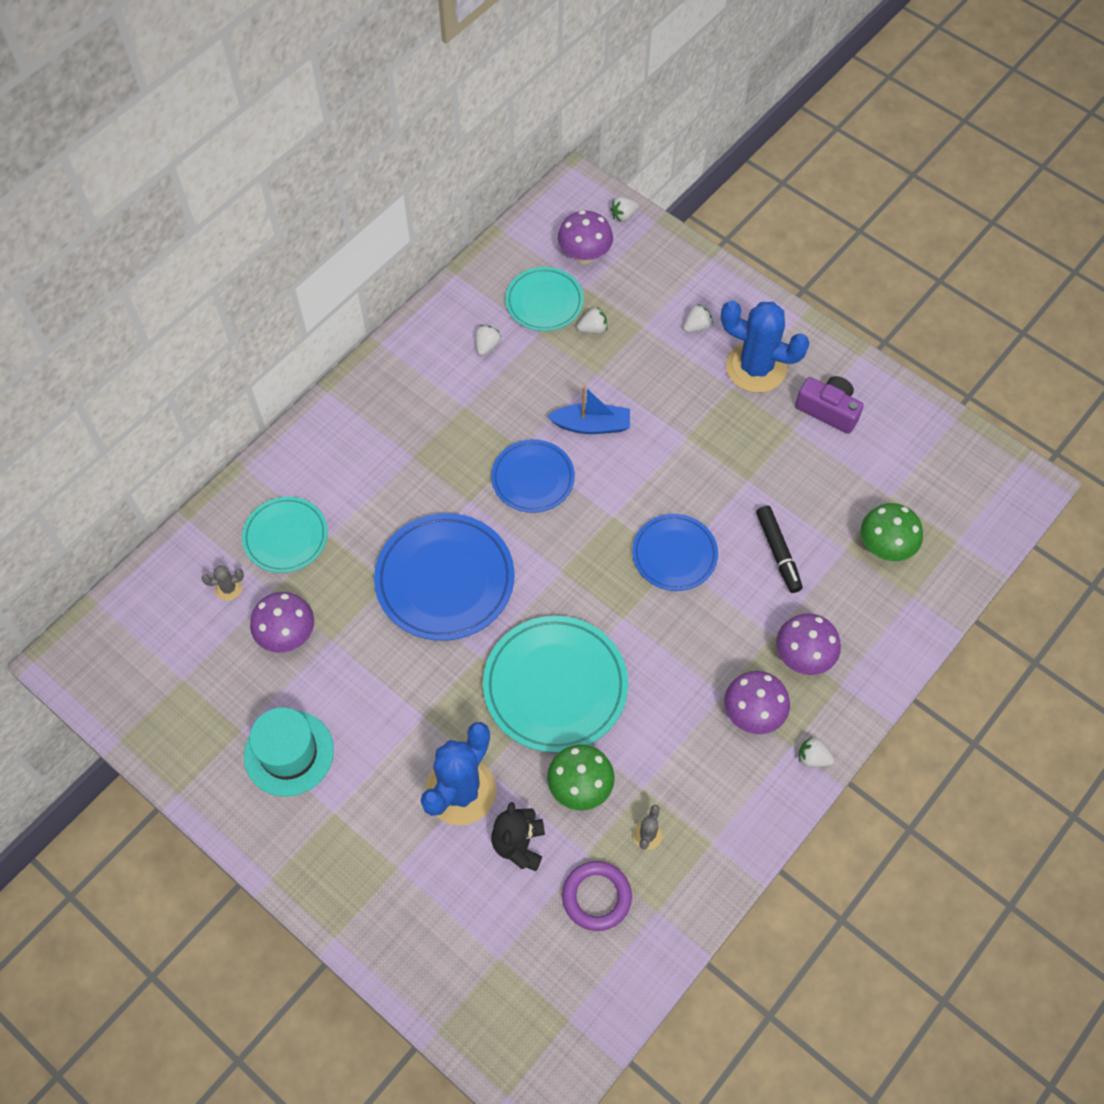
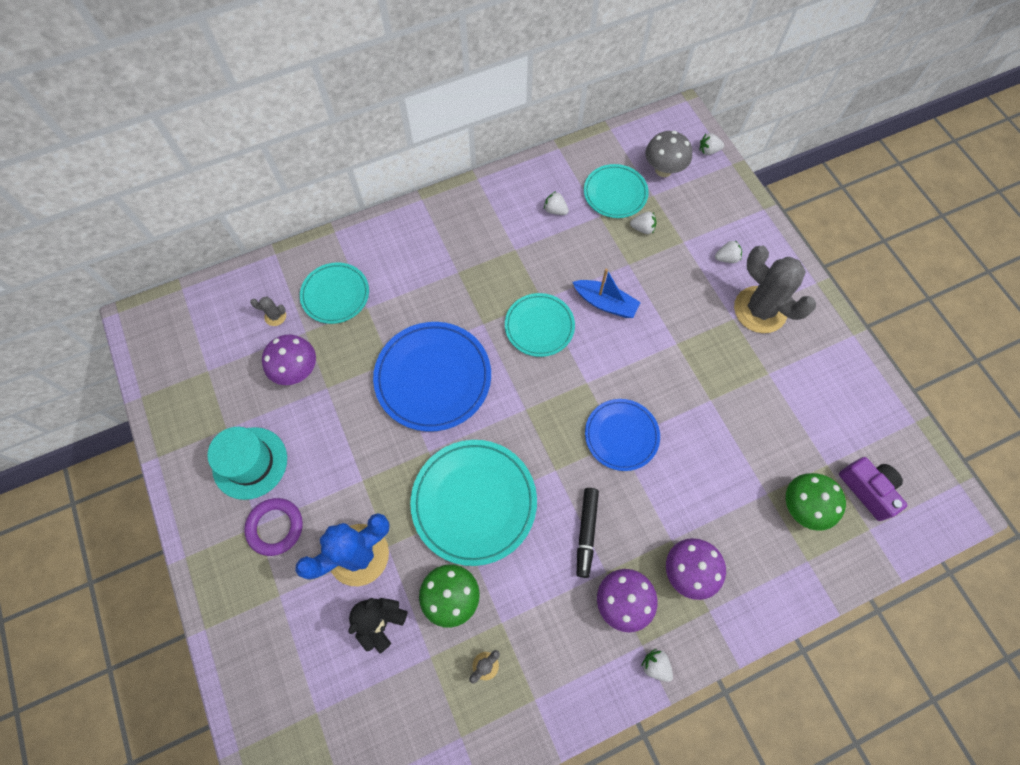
camera: 25 degrees right, 5 degrees up
(487, 346) = (555, 210): white strawberry -> white strawberry turned 105 degrees counterclockwise
(533, 478) = (539, 326): blue plate -> turquoise plate
(584, 255) = (663, 170): purple mushroom -> grey mushroom
(596, 897) = (418, 699): purple ring -> purple ring (275, 527)
(756, 367) = (760, 310): blue cactus -> grey cactus
(778, 552) = (708, 471): black marker -> black marker (586, 533)
(828, 410) = (805, 369): purple camera -> purple camera (868, 489)

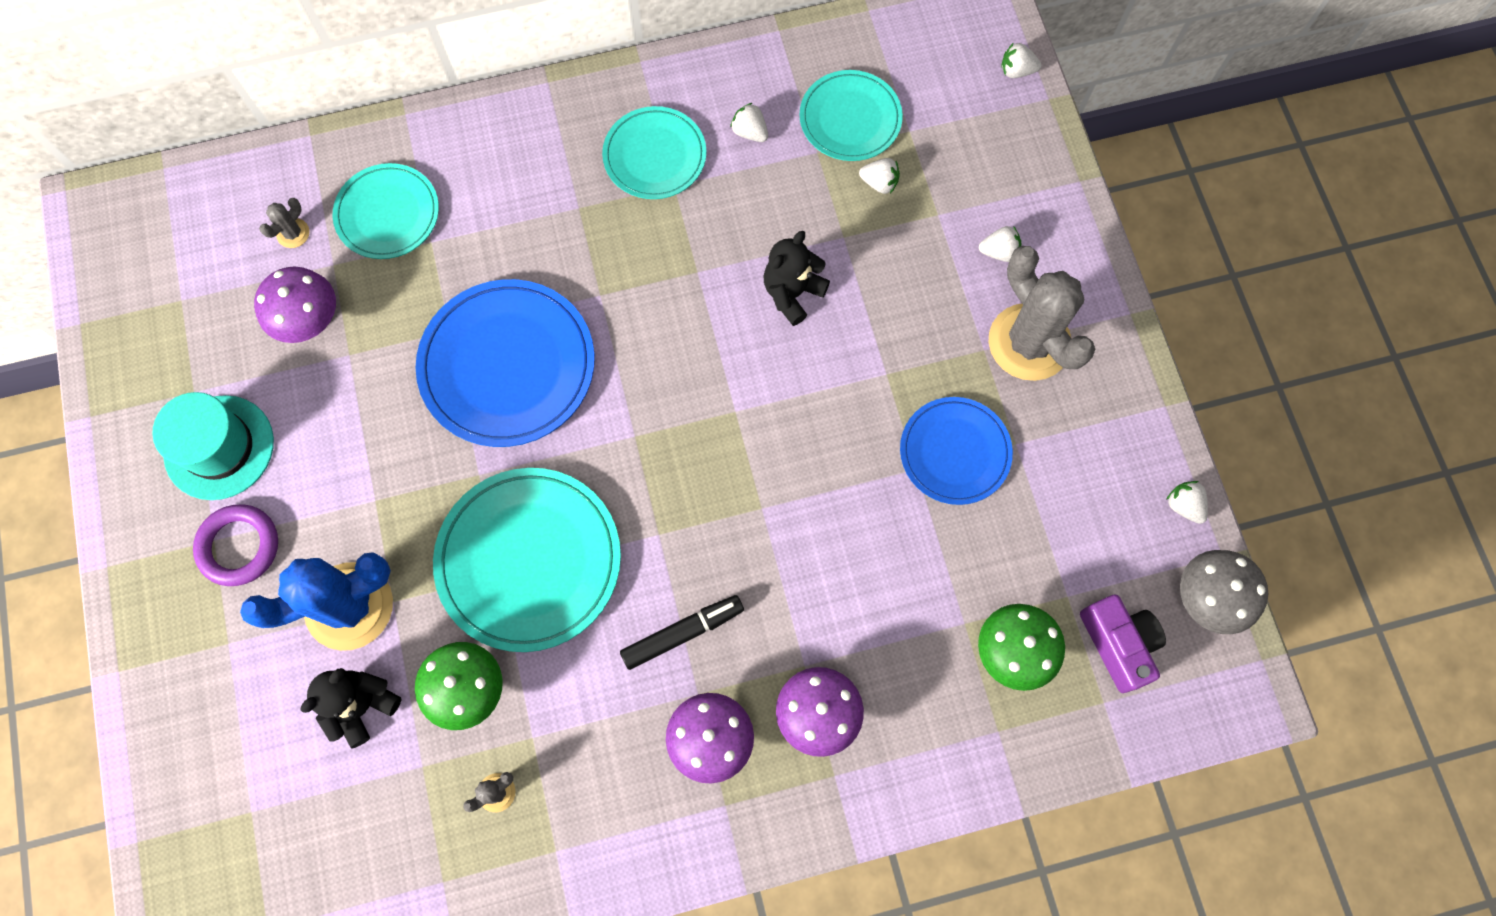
camera: 10 degrees right, 5 degrees up
(275, 316) = (293, 233): grey cactus -> grey cactus turned 75 degrees counterclockwise
(539, 326) = (683, 313): turquoise plate -> turquoise plate (655, 156)
(586, 533) = (682, 633): black marker -> black marker turned 135 degrees counterclockwise
(605, 303) = (792, 293): blue boat -> black teddy bear
(621, 435) = (768, 500): blue plate -> blue plate (954, 452)
(655, 665) = (737, 837): white strawberry -> white strawberry (1183, 505)
(663, 170) = (936, 91): grey mushroom -> grey mushroom (1206, 599)

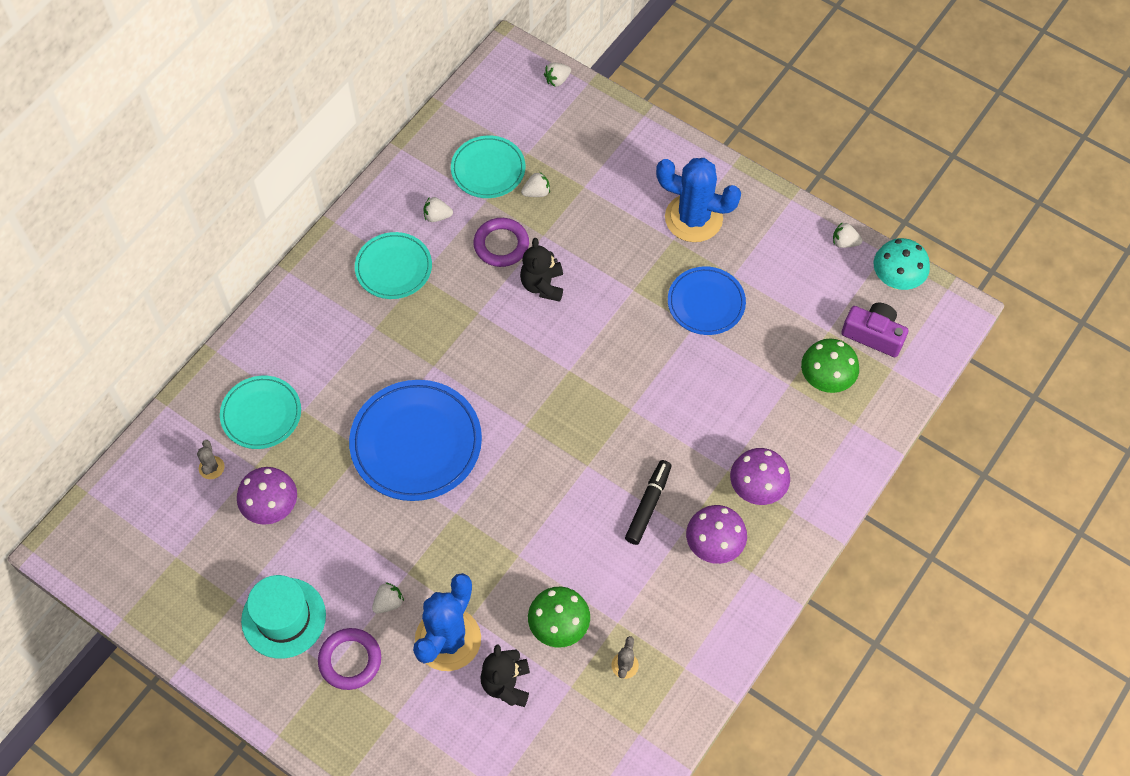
camera: 40 degrees left, 10 degrees down
(529, 560) = (528, 535): turquoise plate -> none
(789, 214) = (501, 245): none -> purple ring
(999, 252) = (635, 183): white strawberry -> white strawberry (388, 603)
(1029, 342) = (693, 218): grey cactus -> blue cactus
(1206, 599) = (896, 280): grey mushroom -> turquoise mushroom

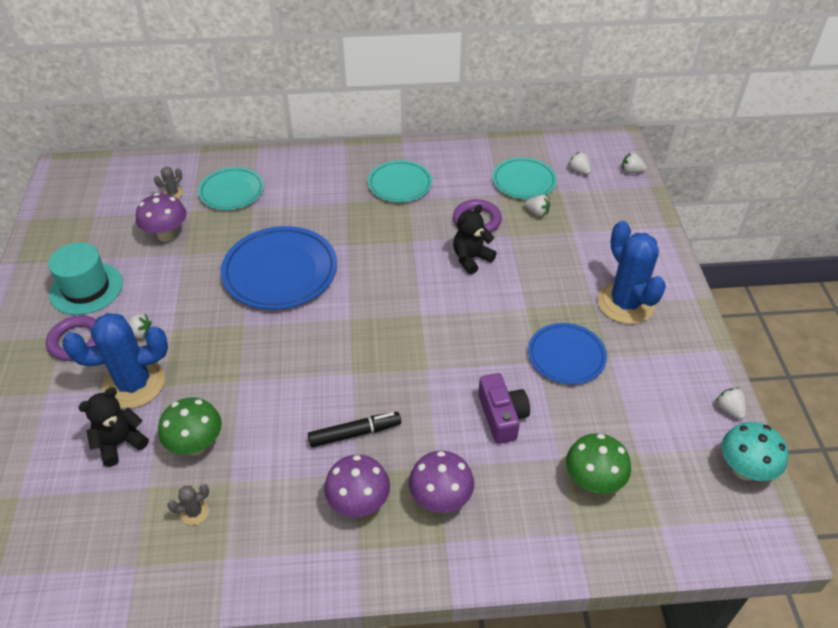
camera: 50 degrees right, 15 degrees down
(437, 216) = (460, 180): white strawberry -> white strawberry (579, 171)
(873, 335) = (675, 488): purple camera -> purple camera (502, 416)

